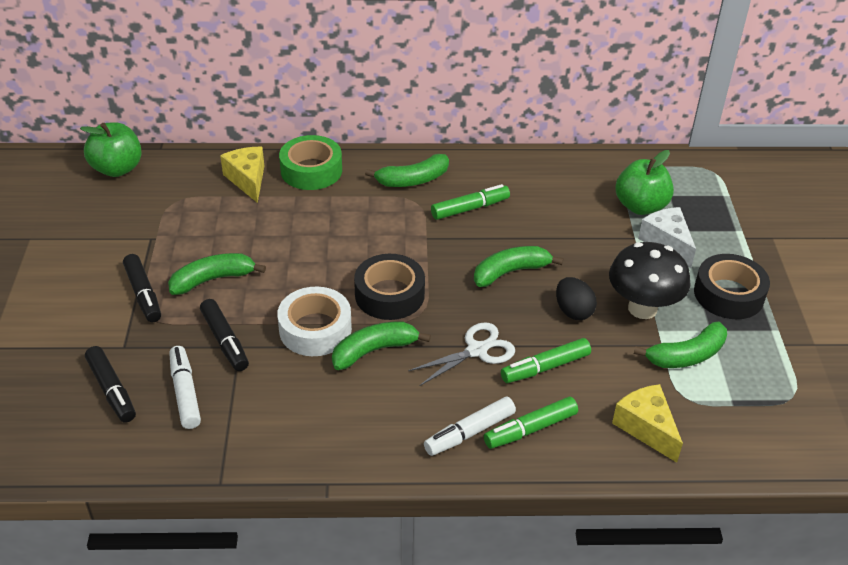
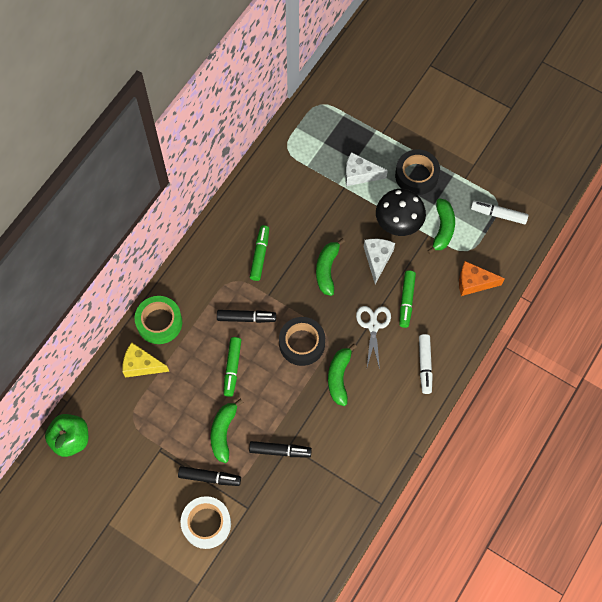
camera: 55 degrees left, 25 degrees up
(112, 390) = (279, 529): black marker -> black marker (246, 318)
(185, 392) = (306, 491): white marker -> white marker (498, 214)
(315, 329) = (303, 398): white tape -> white tape (206, 524)
(413, 180) = (211, 270): green banana -> none
(530, 429) = (441, 336): green marker -> green marker (232, 368)
(573, 311) = (377, 259): black egg -> white cheese
(640, 206) = (322, 164): green apple -> none
(646, 428) = (473, 282): yellow cheese -> orange cheese

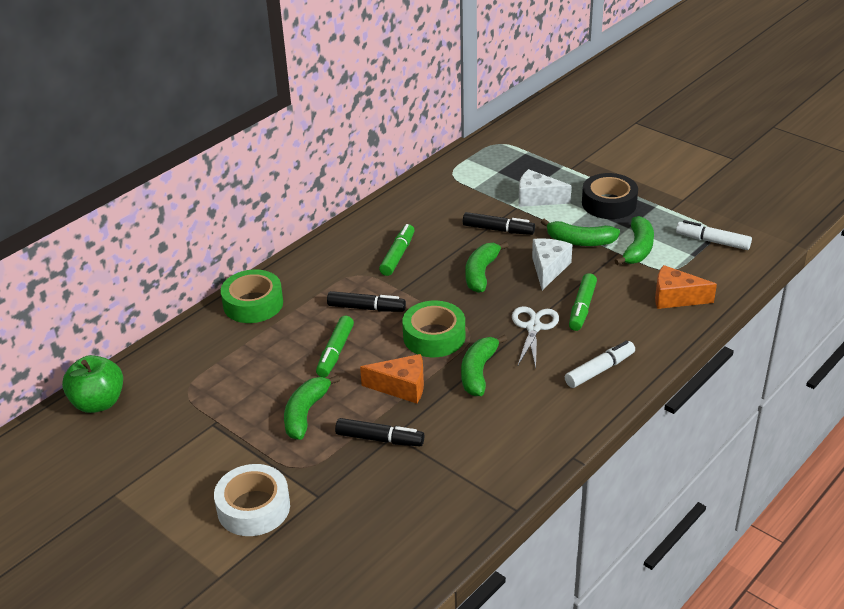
camera: 10 degrees right, 30 degrees down
(141, 365) = (217, 340): yellow cheese -> none
(209, 477) = (273, 458): black marker -> black marker (498, 230)
(286, 398) = (401, 387): none -> orange cheese
(302, 343) = (434, 336): black tape -> green tape
(398, 224) = (580, 241): black mushroom -> green banana
(424, 365) = (600, 370): white marker -> white marker turned 135 degrees counterclockwise

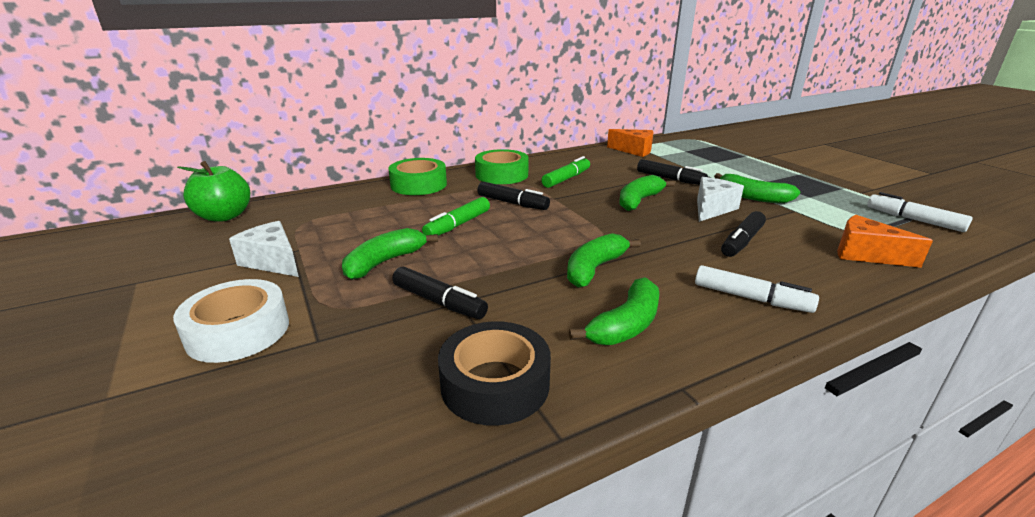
camera: 20 degrees right, 10 degrees down
(401, 387) = (500, 263): orange cheese -> orange cheese (634, 150)
(434, 336) = (563, 233): green tape -> green tape (502, 175)
(533, 327) = (677, 246): white scissors -> none
(537, 198) = (716, 168): white cheese -> white cheese (273, 261)
(582, 308) = (741, 241): green marker -> black marker
(600, 370) = (751, 298): white marker -> white marker turned 45 degrees clockwise
(609, 203) = (790, 180): black tape -> black tape (495, 384)
(638, 248) = (819, 211): green banana -> green banana (626, 325)

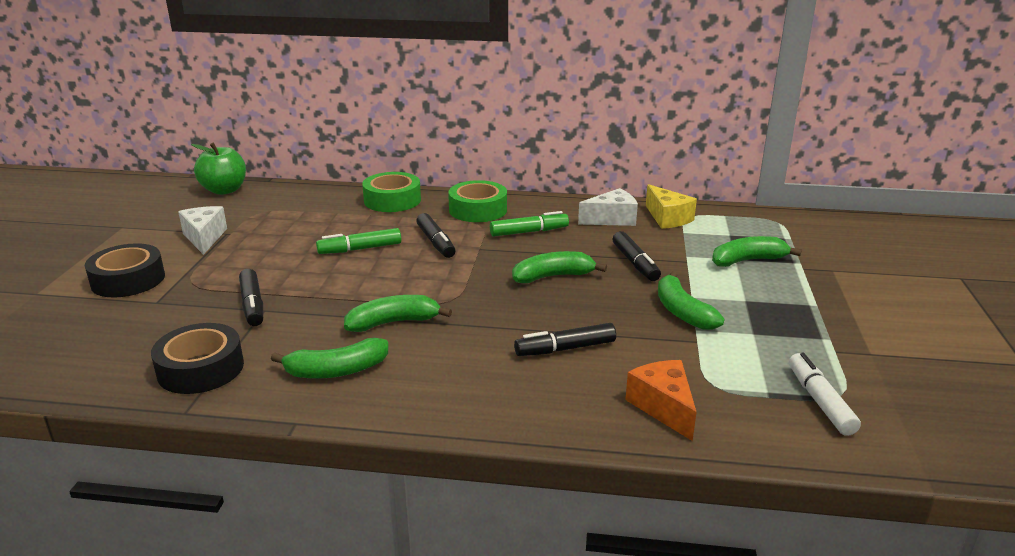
camera: 35 degrees right, 0 degrees up
(238, 331) = (128, 280): white tape -> black tape
(384, 262) = (265, 262): green banana -> green banana (747, 260)
(634, 150) = (667, 218): orange cheese -> yellow cheese
(712, 209) = (608, 309): white cheese -> white cheese (612, 219)
(751, 298) = (465, 394): white marker -> none

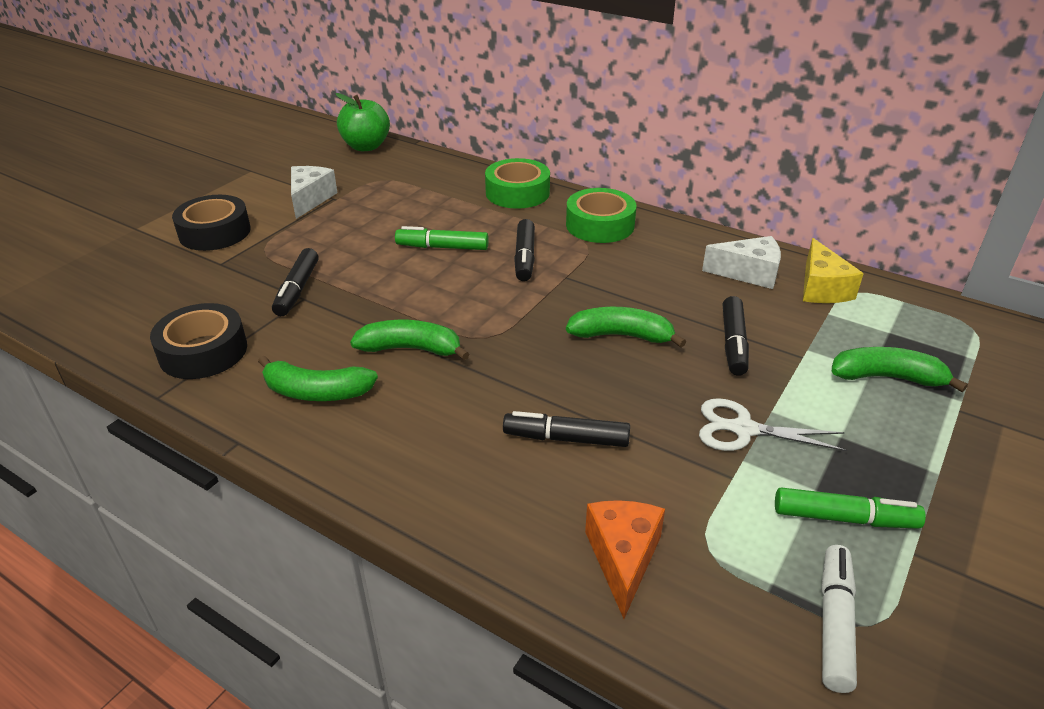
camera: 25 degrees right, 10 degrees up
(529, 232) = (636, 268): green marker -> green marker (844, 518)
(682, 312) = (743, 429): green banana -> white scissors

